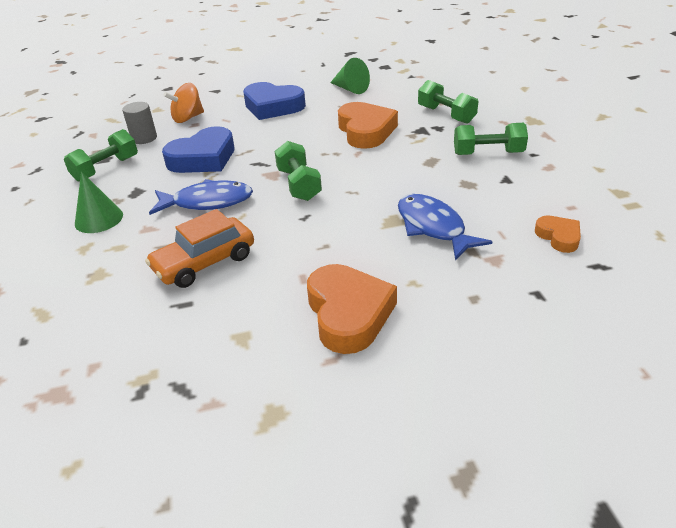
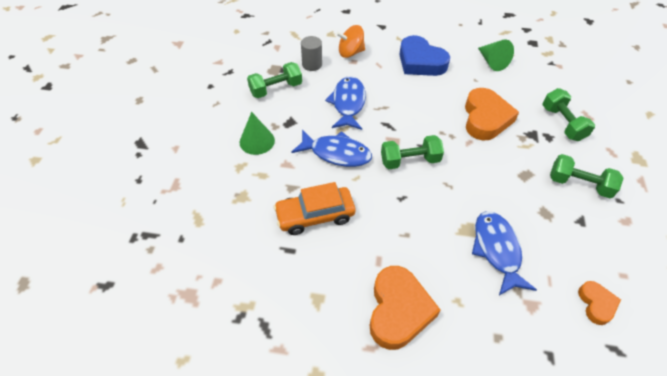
camera: 20 degrees right, 15 degrees up
(203, 158) = (348, 103): blue heart -> blue fish
(299, 184) = (410, 161): green dumbbell -> green dumbbell turned 75 degrees clockwise

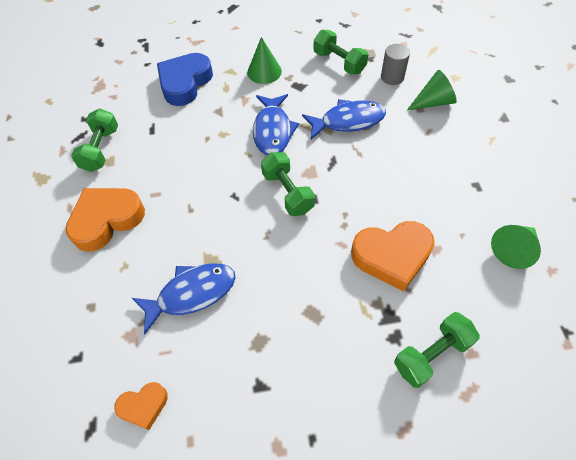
camera: 75 degrees right, 5 degrees up
(315, 215) = (192, 136): orange car -> none
(350, 52) = (433, 102): orange spinning top -> green cone
(398, 310) = (107, 220): orange heart -> orange heart turned 150 degrees clockwise
(420, 62) = (460, 169): blue heart -> blue heart (185, 83)
(579, 184) = (321, 381): green dumbbell -> green dumbbell (101, 149)

